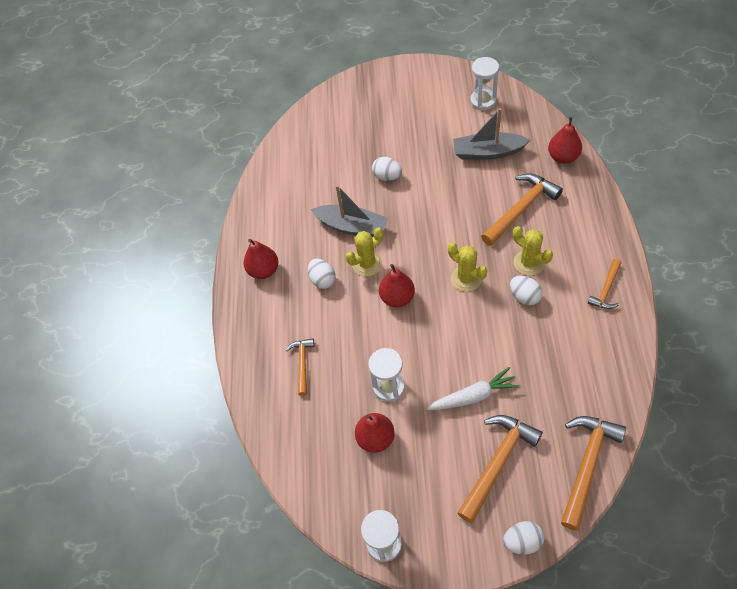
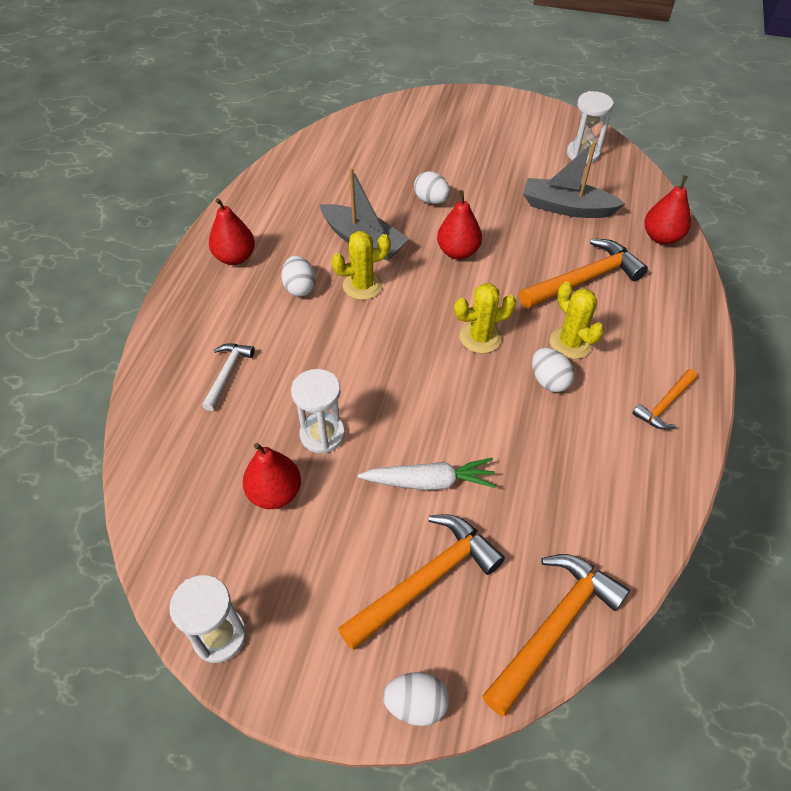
camera: 10 degrees right, 5 degrees down
(302, 364) = (227, 374): orange hammer -> white hammer
(397, 298) = (382, 334): red pear -> red pear (458, 252)
(466, 278) = (480, 337): yellow cactus -> yellow cactus turned 75 degrees counterclockwise

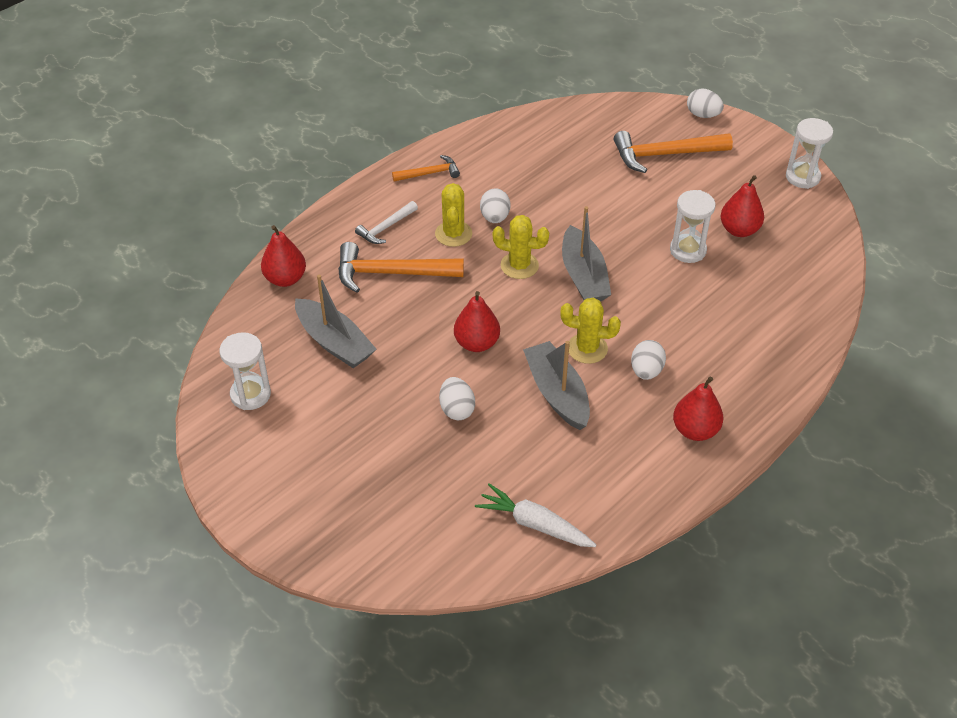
camera: 150 degrees left, 5 degrees down
(227, 374) = (744, 322): white hammer -> white hammer (386, 227)
(412, 354) = (583, 276): none -> grey boat
(429, 481) = (629, 196): white carrot -> white carrot (534, 524)
(553, 627) = (606, 112): orange hammer -> none

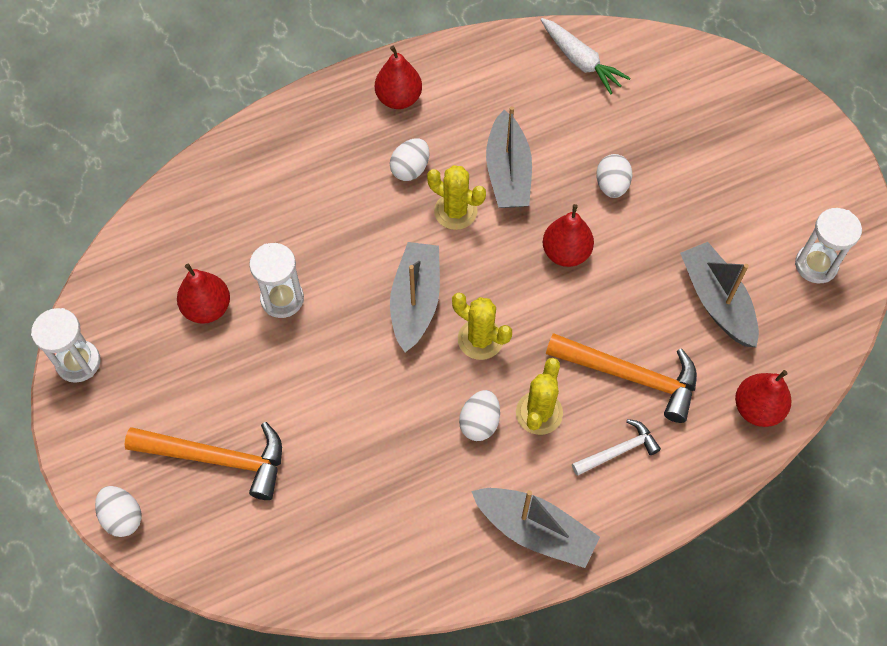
camera: 160 degrees left, 15 degrees up
(429, 173) = (535, 530): orange hammer -> grey boat

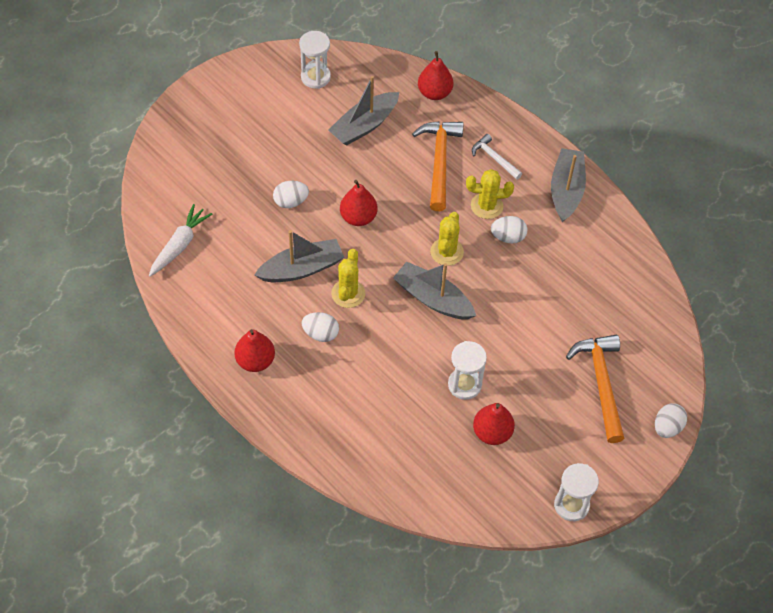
camera: 110 degrees left, 5 degrees down
(415, 301) = (433, 298): grey boat -> grey boat turned 45 degrees clockwise

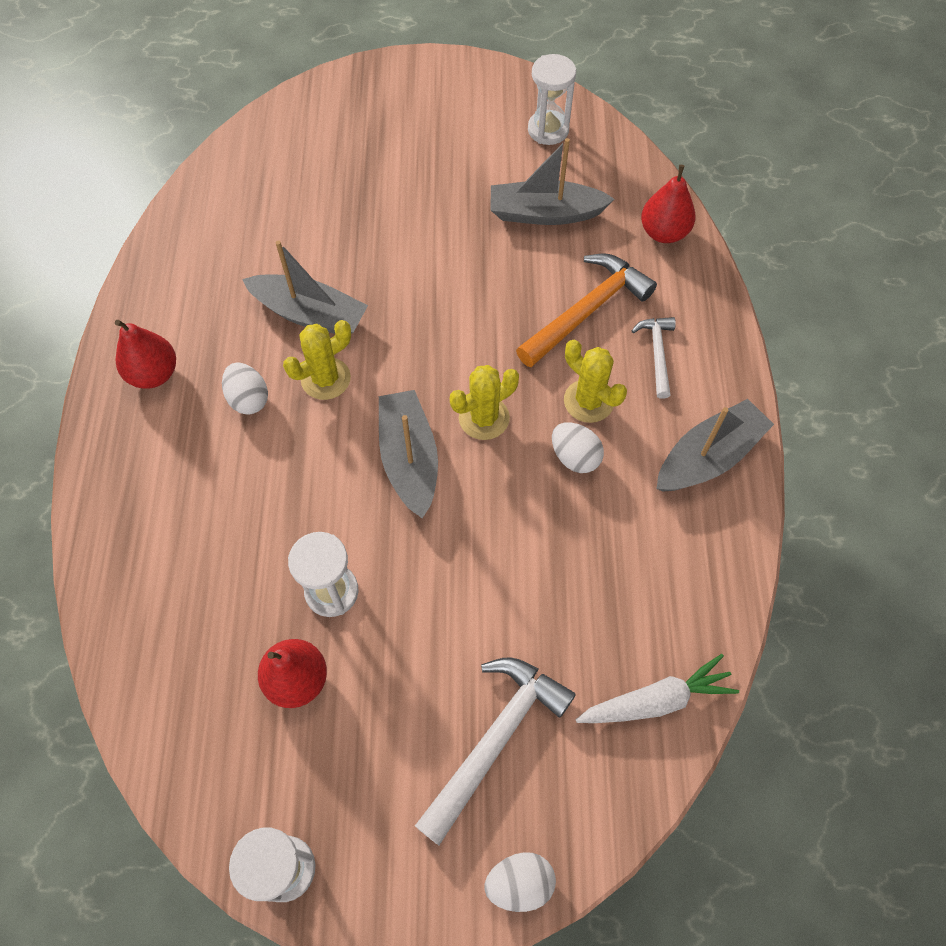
camera: 45 degrees right, 5 degrees up
(179, 245) = (224, 200): white carrot -> white carrot (656, 700)
(291, 202) = (379, 237): white egg -> none
(358, 217) = (429, 305): red pear -> none
(601, 384) = (494, 740): orange hammer -> white hammer

